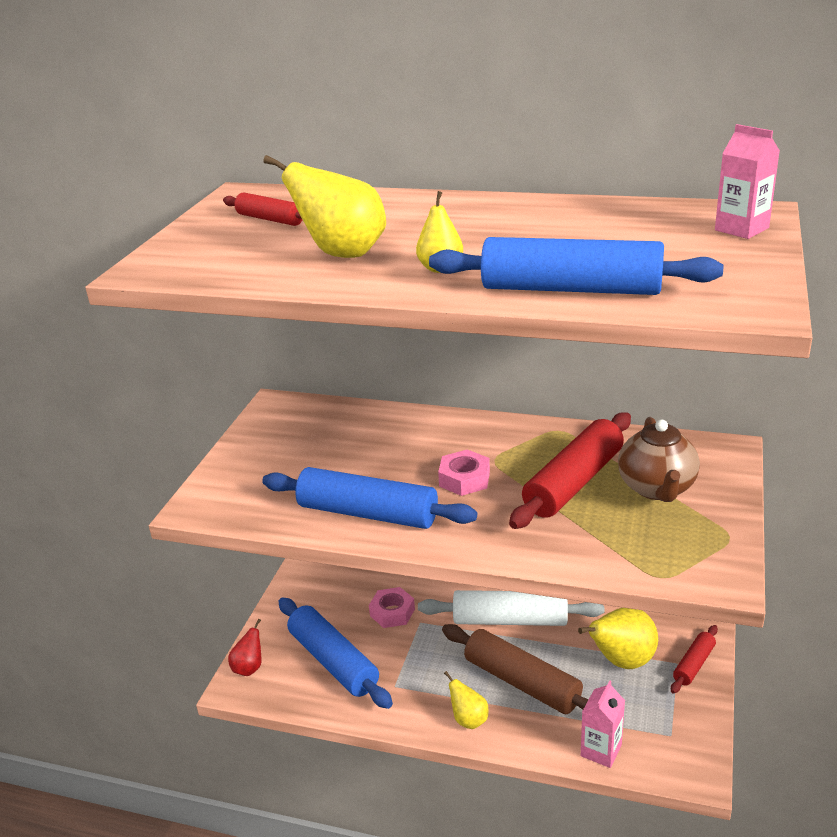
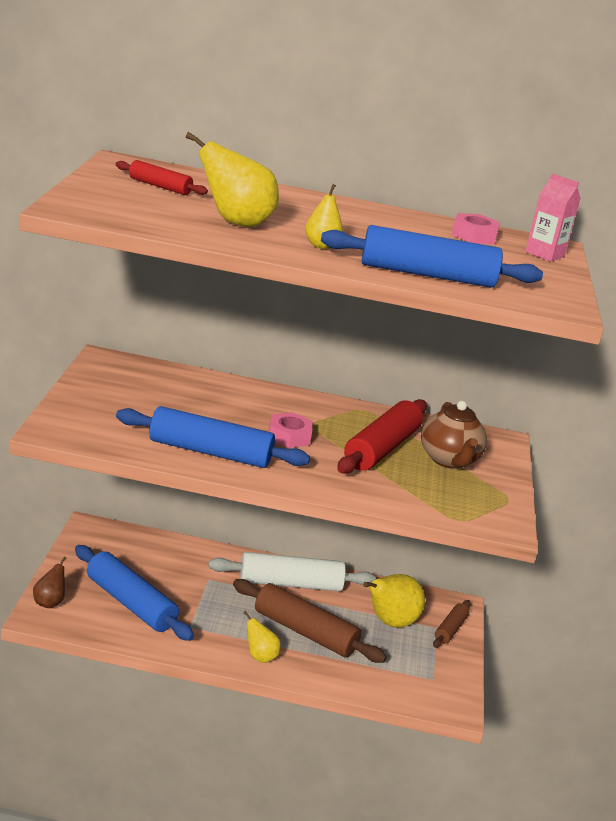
camera: 15 degrees left, 5 degrees down
(249, 668) = (49, 602): red pear -> brown pear
(392, 612) = (181, 569): pink nut -> pink nut (474, 236)
(601, 750) = (376, 686): pink carton -> none
(694, 664) = (450, 629): red rolling pin -> brown rolling pin

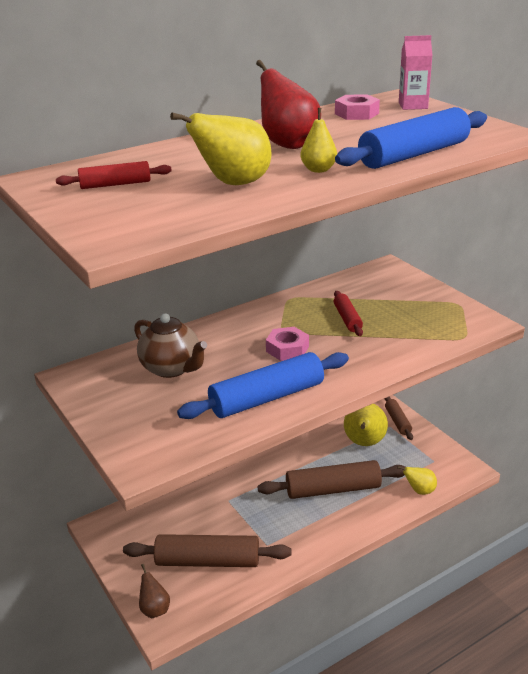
camera: 35 degrees left, 5 degrees up
(130, 603) = (207, 561): blue rolling pin -> brown rolling pin
(260, 656) = (334, 529): yellow pear -> yellow pear (419, 491)
(290, 584) = (278, 462): white rolling pin -> none
(349, 224) = (288, 144): none -> red pear
(381, 449) = (347, 319): red rolling pin -> red rolling pin, size x0.53
(449, 460) = (390, 300): brown teapot -> brown teapot (172, 368)

